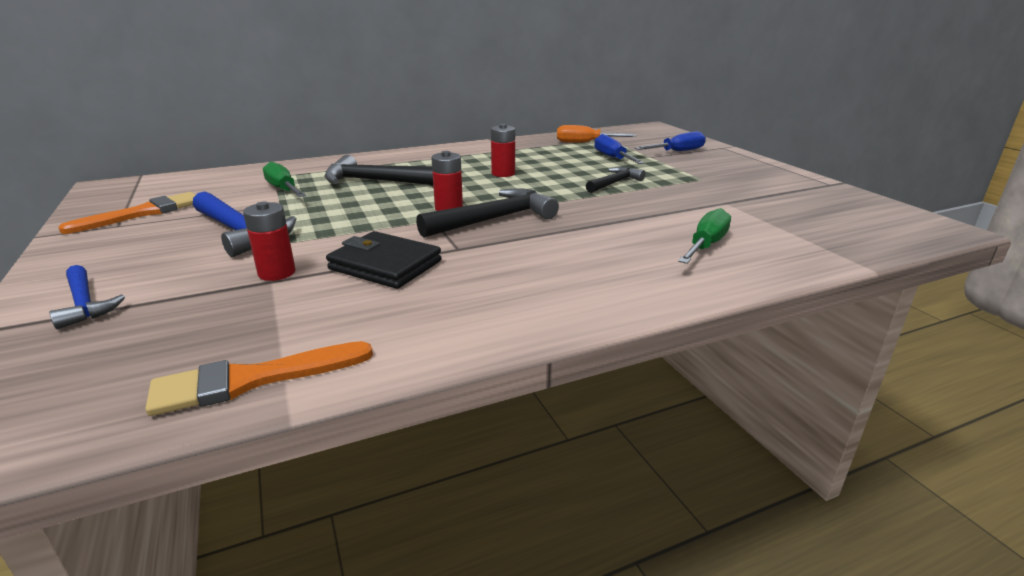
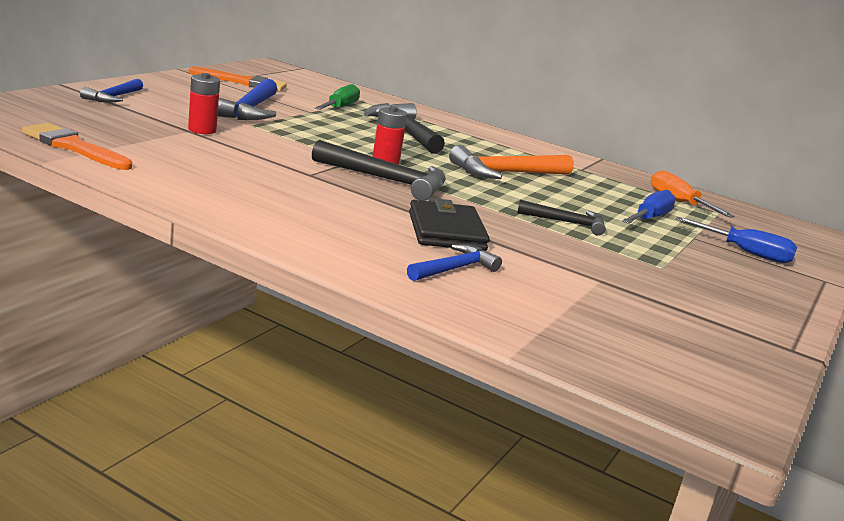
camera: 50 degrees right, 5 degrees down
(385, 265) = (251, 156): black wallet -> black wallet (446, 231)
(503, 173) = (506, 173): red battery -> orange hammer
(705, 245) = (454, 269): green screwdriver -> blue hammer

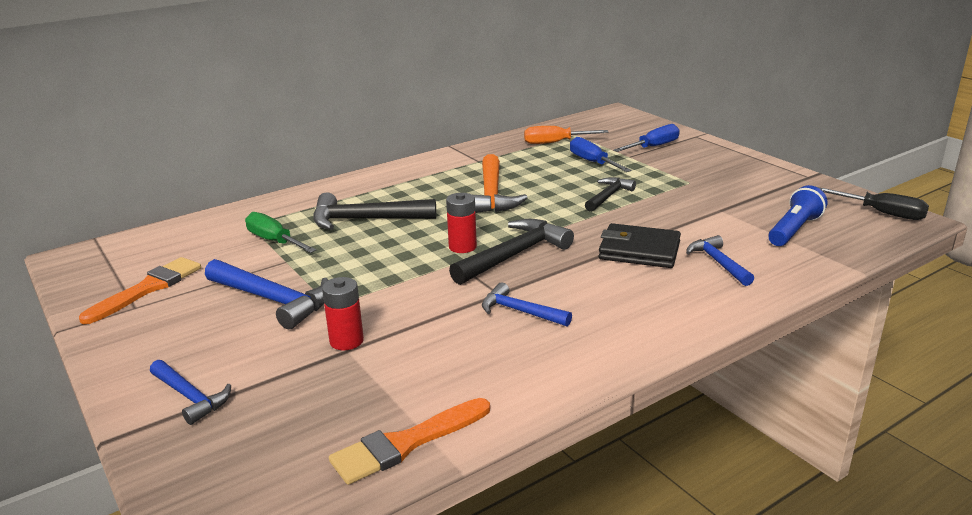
camera: 60 degrees left, 5 degrees up
(282, 181) = (520, 311): none -> blue hammer
(591, 321) = (794, 230): none -> blue flashlight
(727, 394) = (882, 213): none -> black screwdriver

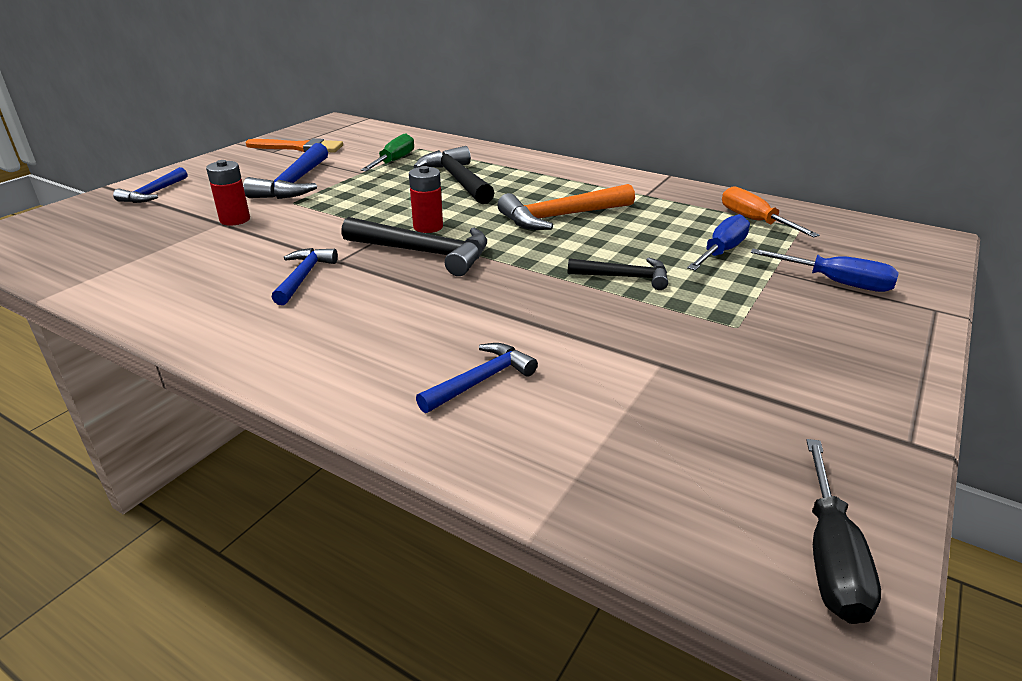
camera: 65 degrees right, 5 degrees up
(406, 443) = (80, 271): orange brush -> none
(639, 251) = (480, 319): black wallet -> none
(794, 230) = (646, 441): blue flashlight -> none

